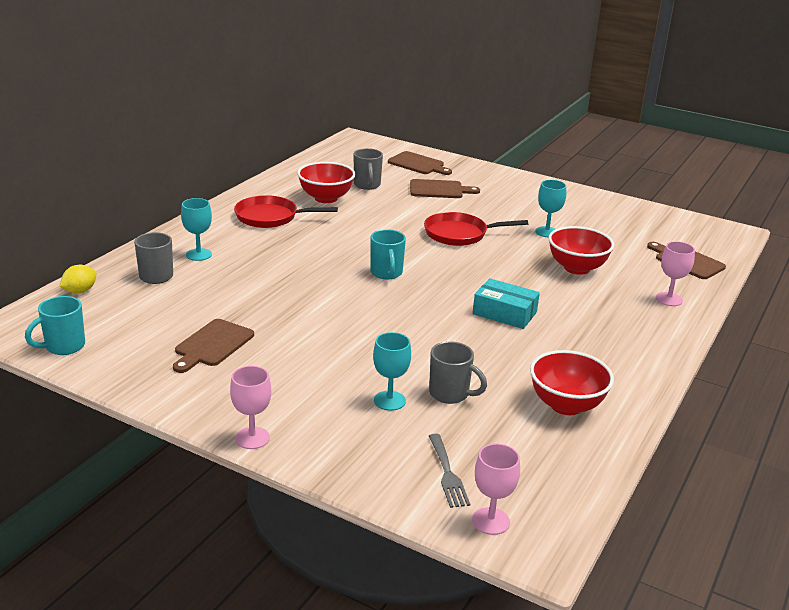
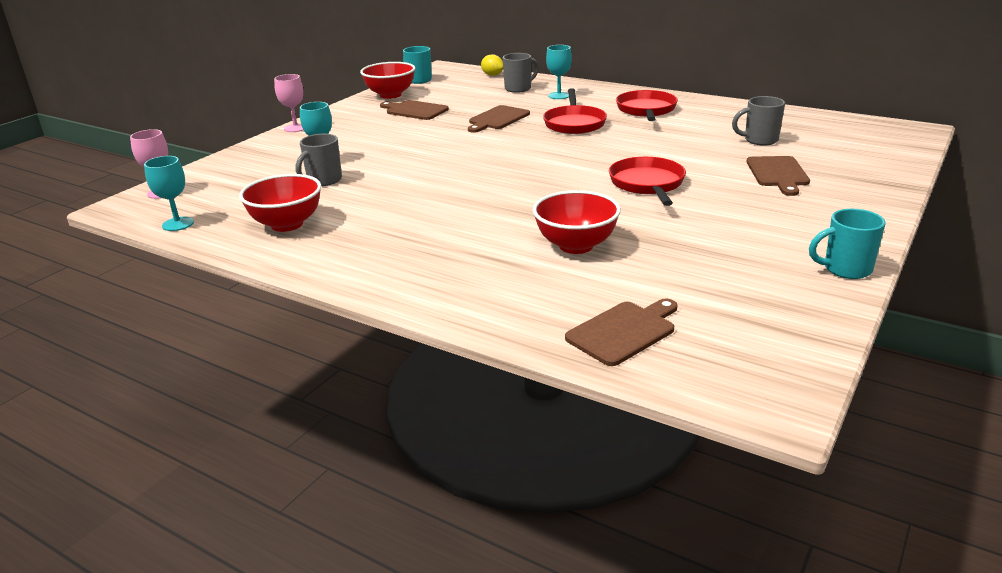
camera: 95 degrees right, 0 degrees up
(299, 252) = (574, 123): none -> red pan
(326, 198) = (707, 126): red bowl -> red bowl (390, 95)
(386, 273) = (539, 155): turquoise mug -> turquoise mug (845, 269)
(418, 164) = (857, 162): brown cutting board -> brown cutting board (497, 119)
(447, 474) = (222, 180): grey fork -> none
(504, 313) = (460, 203): turquoise box -> none
(547, 232) = (680, 232): turquoise goblet -> turquoise goblet (178, 224)
(669, 299) = (497, 301): pink goblet -> none

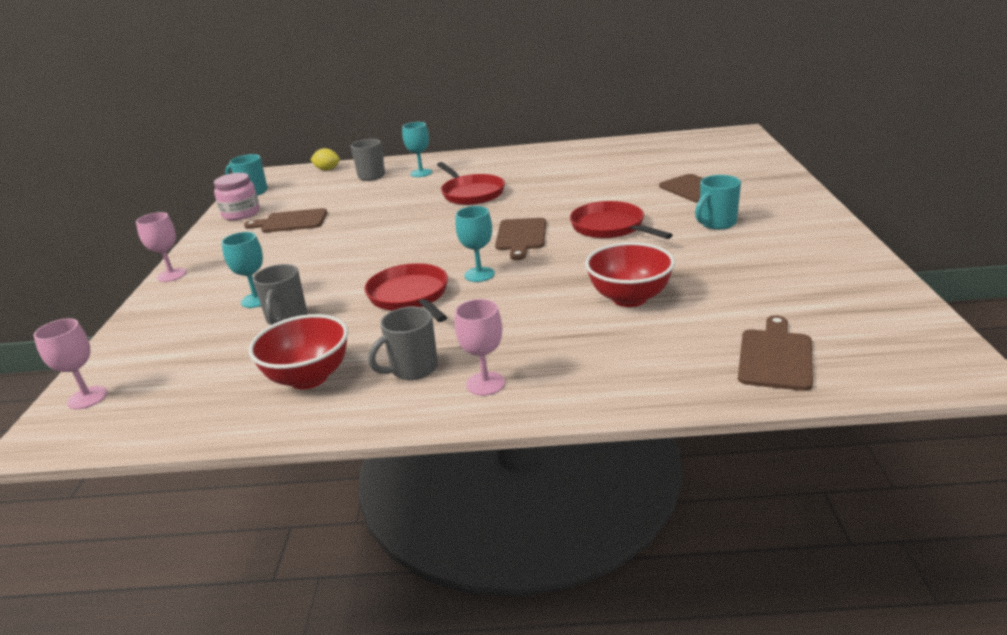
camera: 30 degrees left, 0 degrees up
(178, 224) = (164, 425): turquoise goblet -> turquoise goblet (479, 274)
(385, 269) = (485, 384): none -> pink goblet
(390, 95) = (241, 214): red bowl -> pink jar
(497, 119) = (391, 208): brown cutting board -> brown cutting board (521, 236)
(646, 110) = (518, 166): red pan -> red pan (410, 296)
(759, 140) = (644, 168): grey mug -> grey mug (412, 369)
(845, 269) = (848, 248): turquoise mug -> turquoise mug (716, 224)

